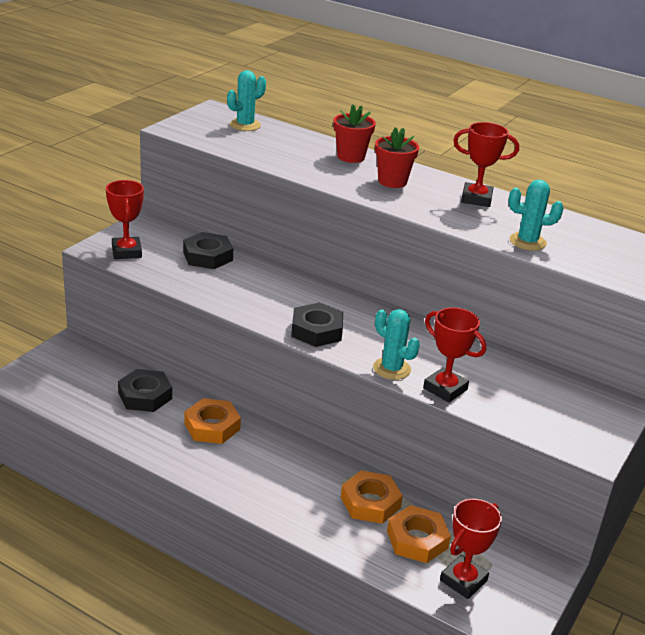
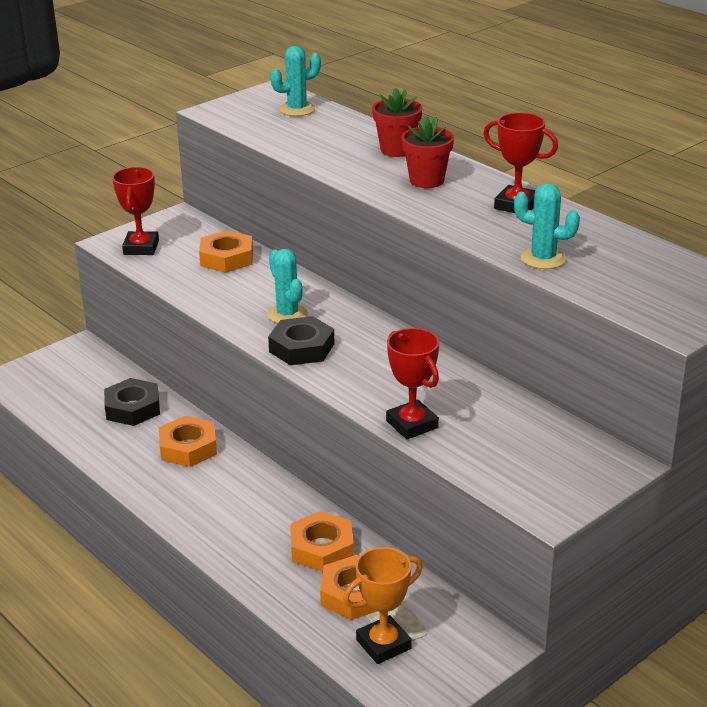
camera: 20 degrees right, 0 degrees up
(208, 256) = (227, 258): black nut -> orange nut
(391, 369) = (363, 397): turquoise cactus -> turquoise cactus (287, 314)
(463, 580) = (383, 644): red trophy -> orange trophy

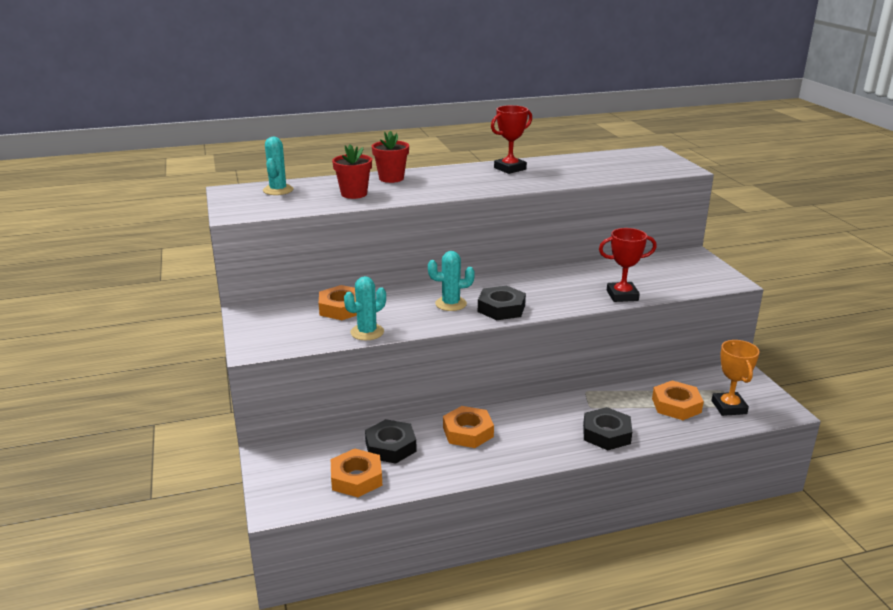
camera: 65 degrees left, 5 degrees down
(141, 248) = (280, 337): red trophy -> none
(247, 547) = (606, 434): none -> black nut
(322, 548) = (623, 405): orange nut -> orange nut (356, 478)
(426, 180) = (448, 180): red flower pot -> red flower pot (354, 194)
(543, 259) = (584, 176): turquoise cactus -> turquoise cactus (367, 332)

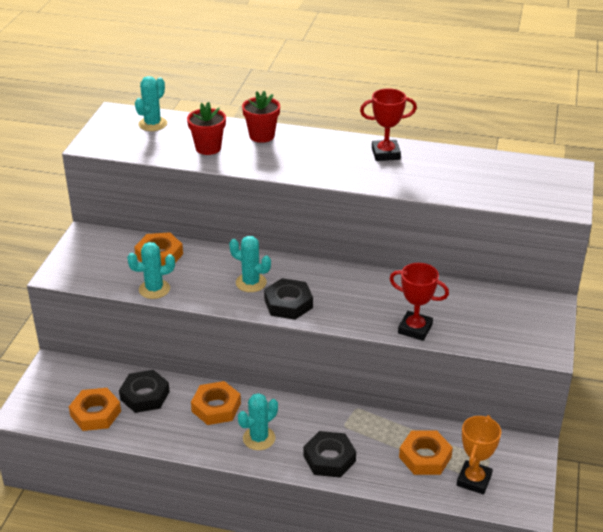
camera: 30 degrees right, 10 degrees up
(532, 441) = (259, 438): none -> turquoise cactus

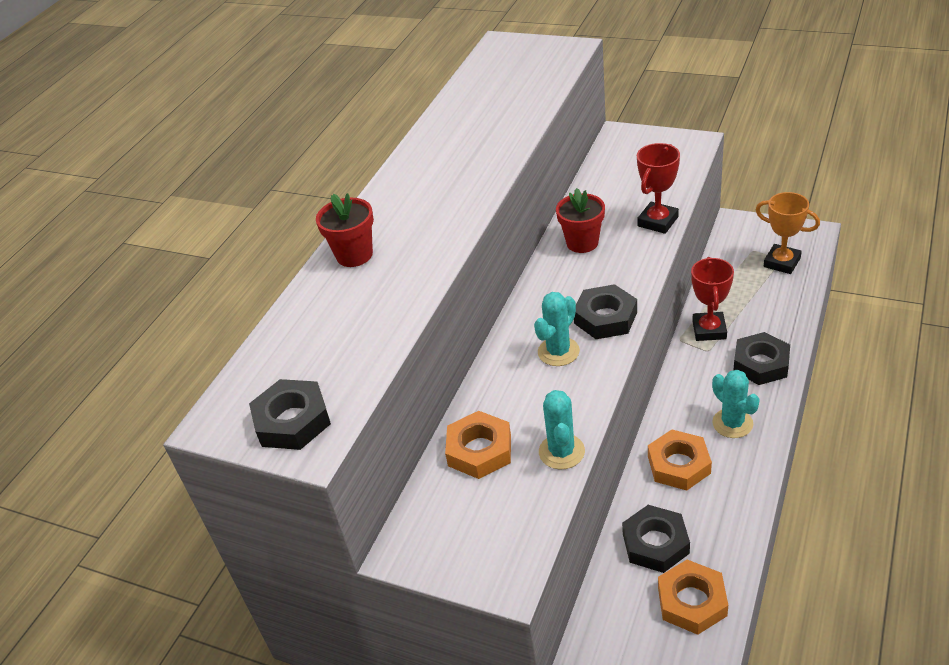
camera: 75 degrees left, 5 degrees up
(112, 136) = (292, 421): none -> black nut
(152, 124) = (274, 372): turquoise cactus -> none
(208, 148) = (370, 306): red flower pot -> red flower pot (582, 243)
(385, 154) = (435, 153): red trophy -> red trophy (709, 330)
(425, 457) = (752, 292): orange nut -> none

